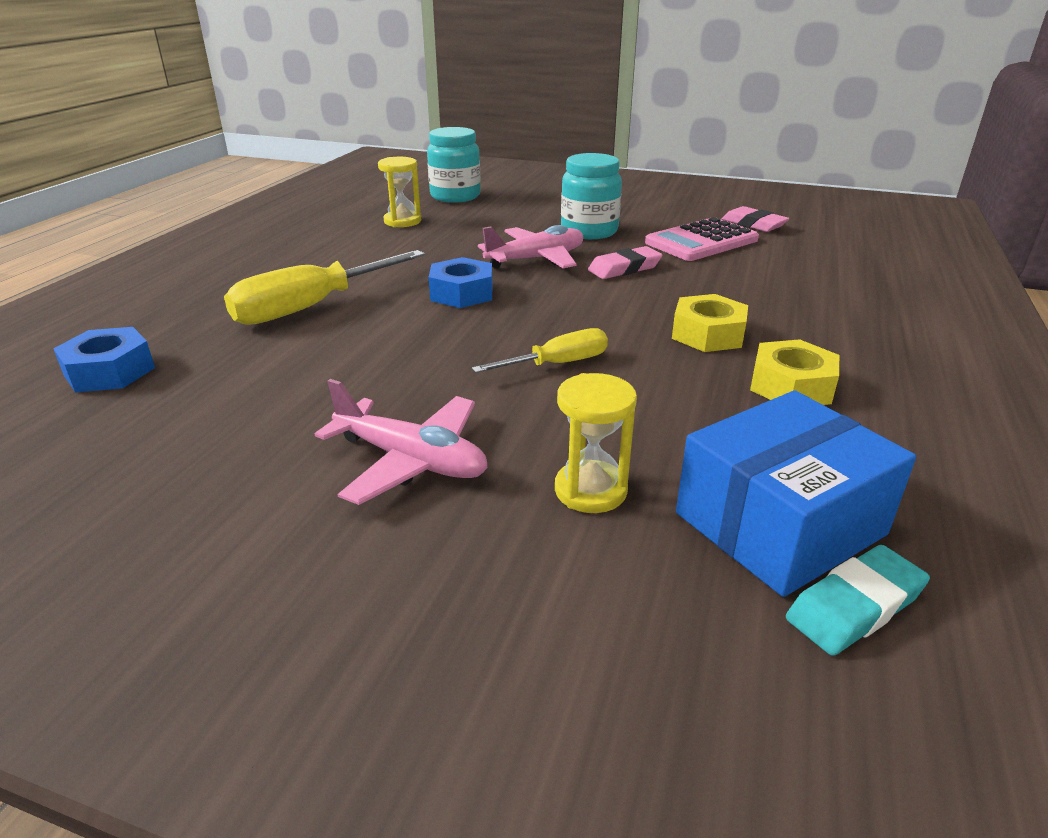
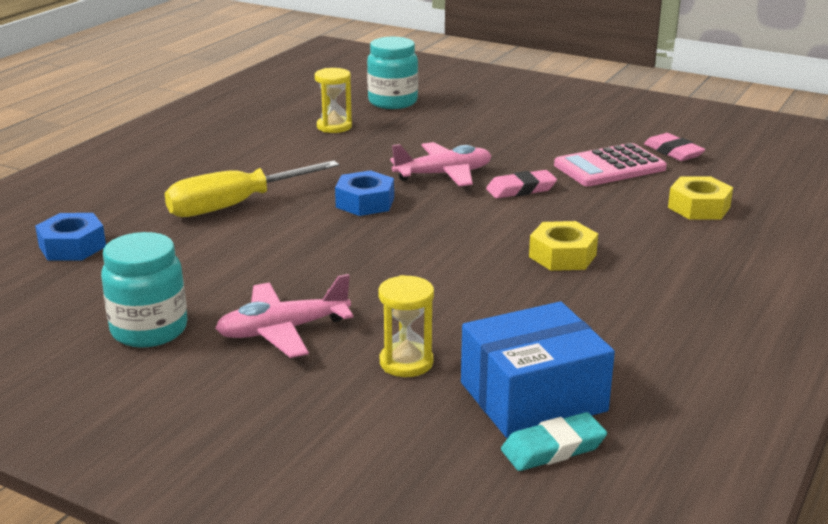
camera: 10 degrees right, 5 degrees down
(411, 460) = (283, 331): pink plane -> pink plane turned 120 degrees clockwise
(557, 364) = (421, 270): yellow screwdriver -> none
(589, 231) = (506, 149): turquoise jar -> turquoise jar (149, 330)
(791, 386) = (607, 304): yellow nut -> yellow nut (698, 207)

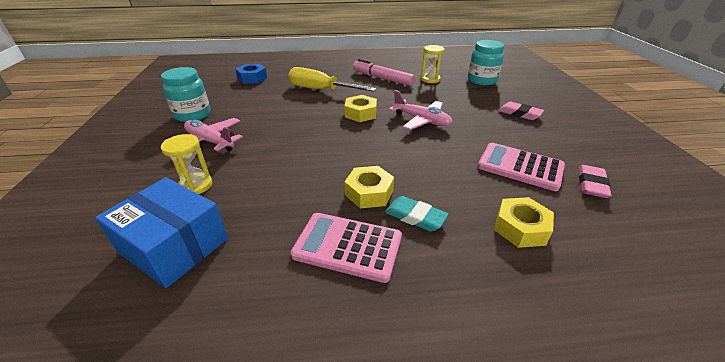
camera: 55 degrees right, 10 degrees up
(273, 153) = (382, 78): none -> pink marker
(365, 202) = (360, 113): blue nut -> yellow nut
(521, 189) = (438, 148): pink eraser -> pink eraser (519, 114)
(553, 448) = (109, 278): turquoise eraser -> turquoise eraser (415, 217)
(641, 294) = (347, 246): none -> pink calculator

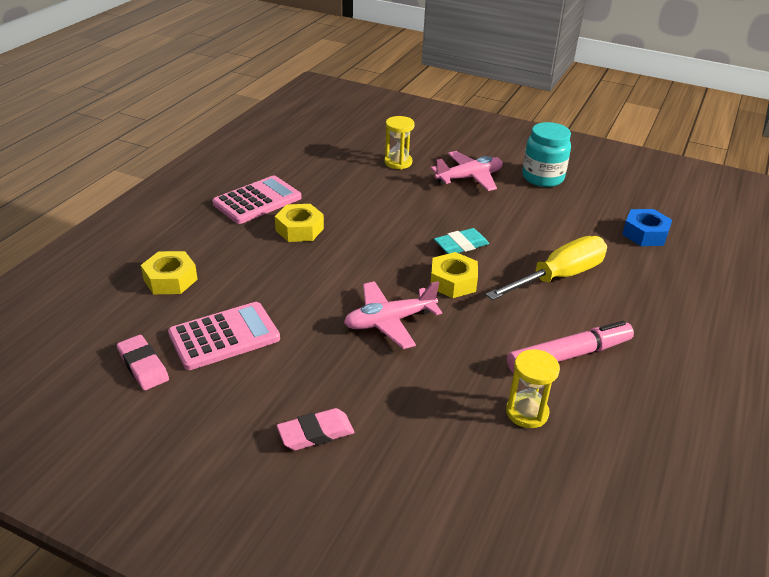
camera: 120 degrees right, 0 degrees up
(174, 245) = (335, 148): blue box -> none
(415, 217) = (247, 238): turquoise eraser -> turquoise eraser (461, 245)
(482, 80) = (472, 486): turquoise jar -> none

